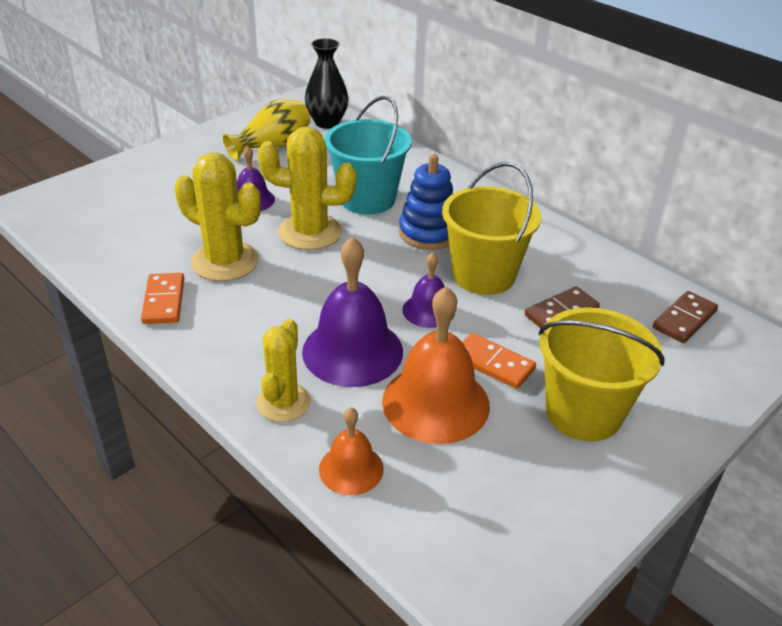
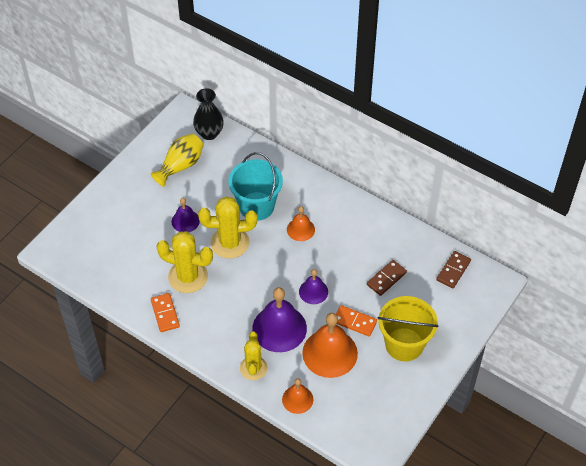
camera: 10 degrees left, 15 degrees up
(428, 233) = (300, 229): blue stacking toy -> orange bell
(483, 275) = (339, 258): yellow bucket -> none

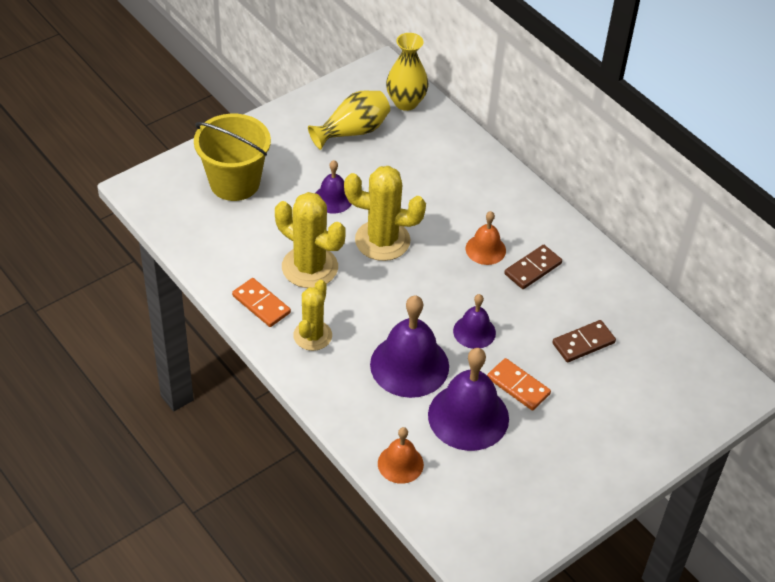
camera: 15 degrees right, 5 degrees down
(165, 313) = (261, 304): orange domino -> orange domino turned 45 degrees counterclockwise
(209, 133) = (406, 102): black vase -> yellow vase
(253, 368) = (354, 406): yellow cactus -> yellow cactus (312, 335)
(256, 206) = (435, 205): turquoise bucket -> none
(330, 353) = (468, 416): orange bell -> purple bell
(404, 344) = (579, 435): yellow bucket -> yellow bucket (234, 183)
(453, 271) = (684, 358): brown domino -> brown domino (533, 269)

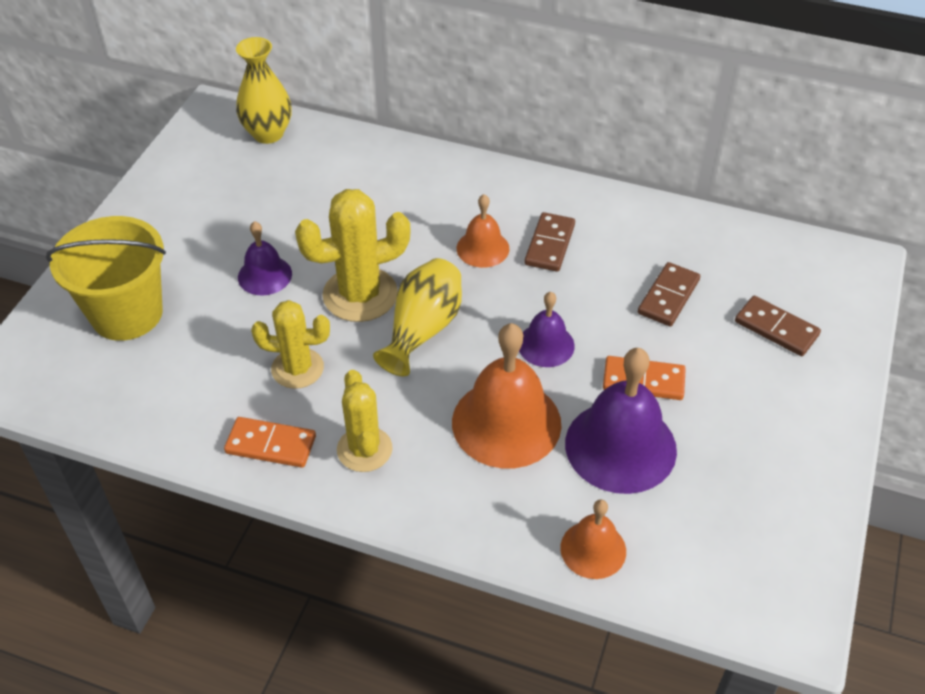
camera: 30 degrees left, 0 degrees up
(310, 267) = (297, 368): yellow cactus -> yellow cactus, size x0.66
(353, 131) = (230, 190): yellow vase -> yellow vase (422, 330)
(409, 365) = (506, 423): purple bell -> orange bell
(639, 401) = (776, 328): none -> brown domino

